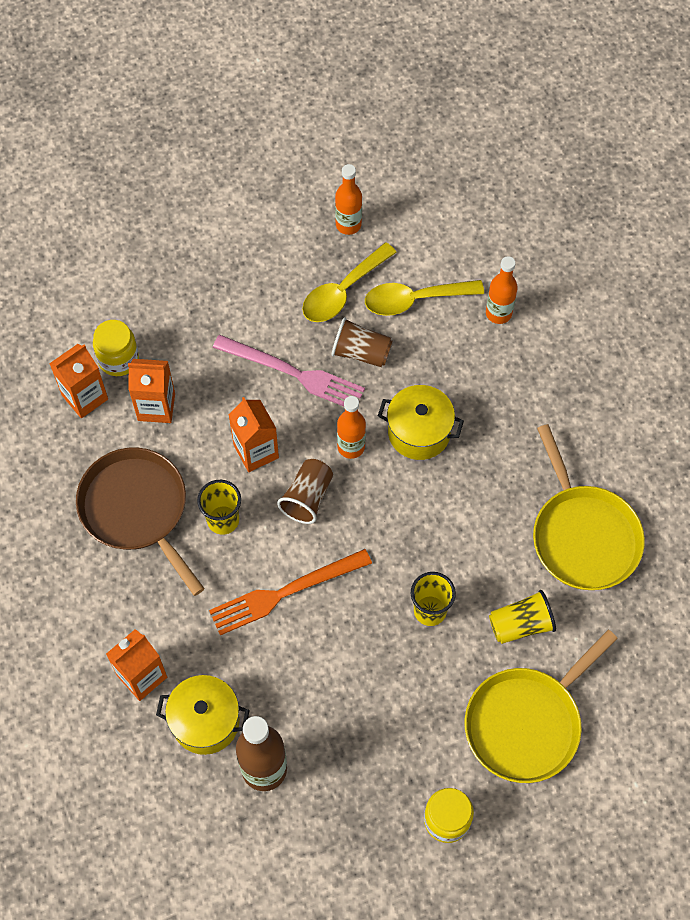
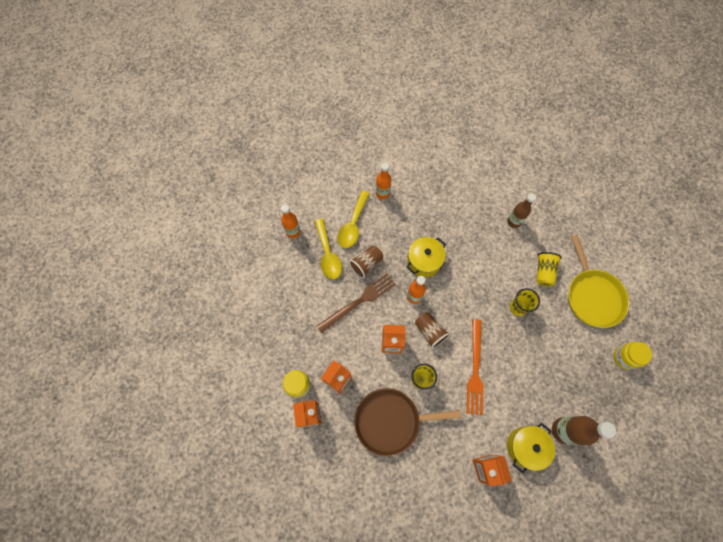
camera: 60 degrees left, 5 degrees up
(293, 373) = (359, 301): pink fork -> brown fork
(583, 536) = (514, 221): yellow pan -> brown bottle

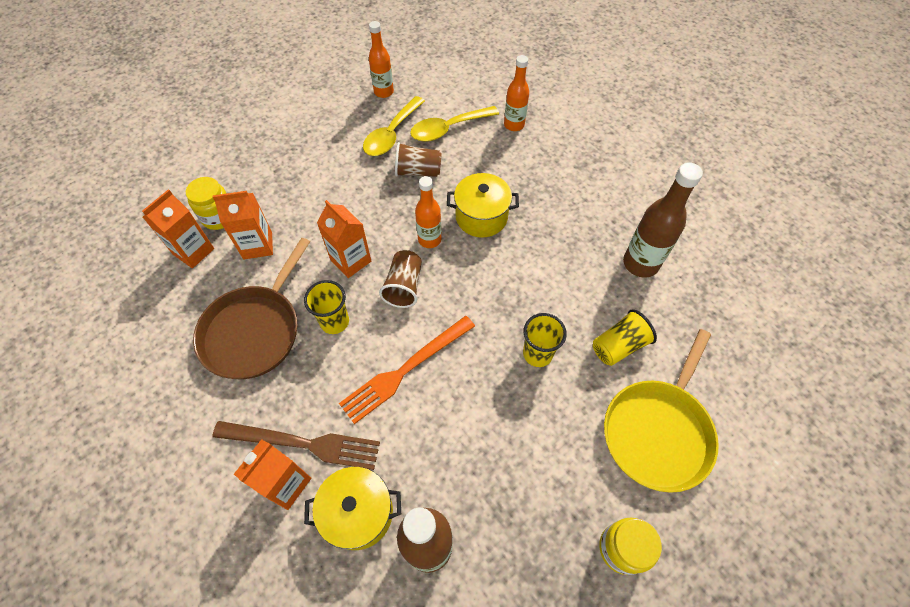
camera: 45 degrees right, 10 degrees down
(359, 301) = (368, 197): brown fork -> brown fork (303, 443)
(390, 421) = (254, 331): brown pan -> brown pan turned 105 degrees counterclockwise
(514, 221) = (640, 263): brown bottle -> brown bottle, size x1.51

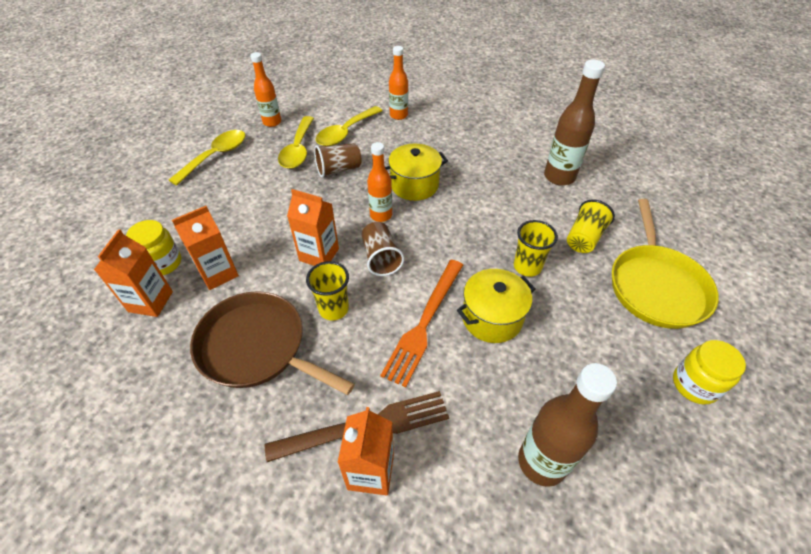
camera: 25 degrees left, 10 degrees down
(254, 331) = (257, 347): brown pan -> brown pan turned 120 degrees clockwise
(313, 116) = (215, 156): none -> yellow spoon
(358, 513) = (459, 464): yellow pot -> yellow pot (492, 318)

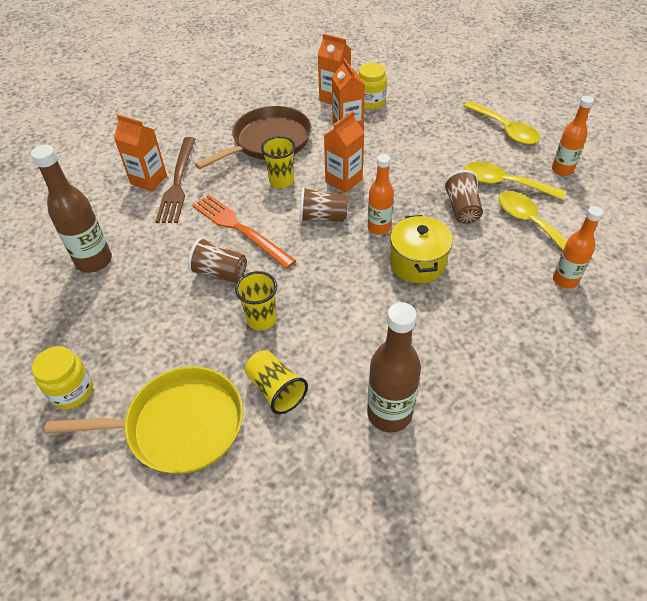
camera: 110 degrees right, 0 degrees up
(492, 318) = (220, 272): yellow pot -> brown cup
(656, 286) = (179, 425): yellow pan -> yellow pan turned 150 degrees clockwise

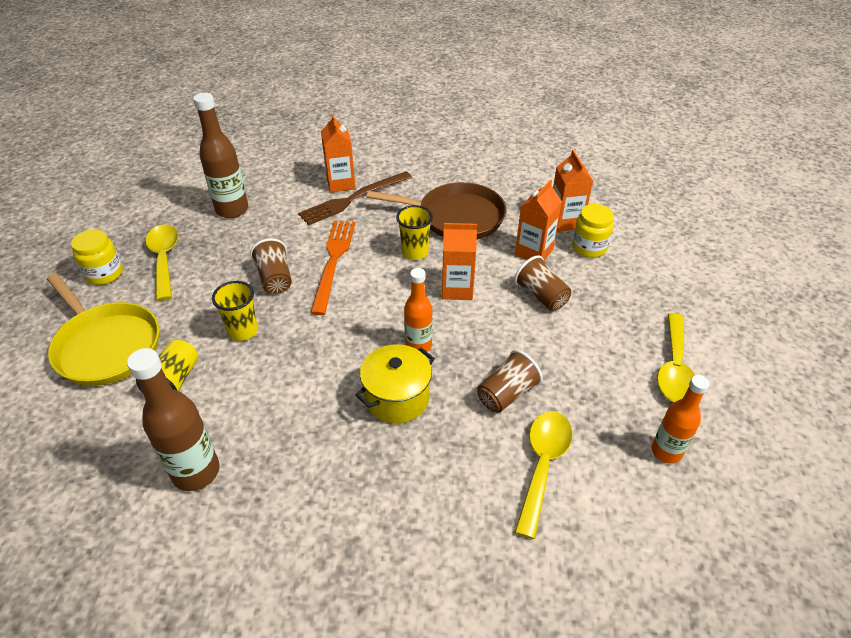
camera: 50 degrees right, 5 degrees down
(322, 217) = (395, 302): brown cup -> brown cup (541, 296)
(505, 184) = (583, 410): yellow spoon -> yellow spoon (164, 259)
(565, 280) = (483, 537): orange bottle -> none

